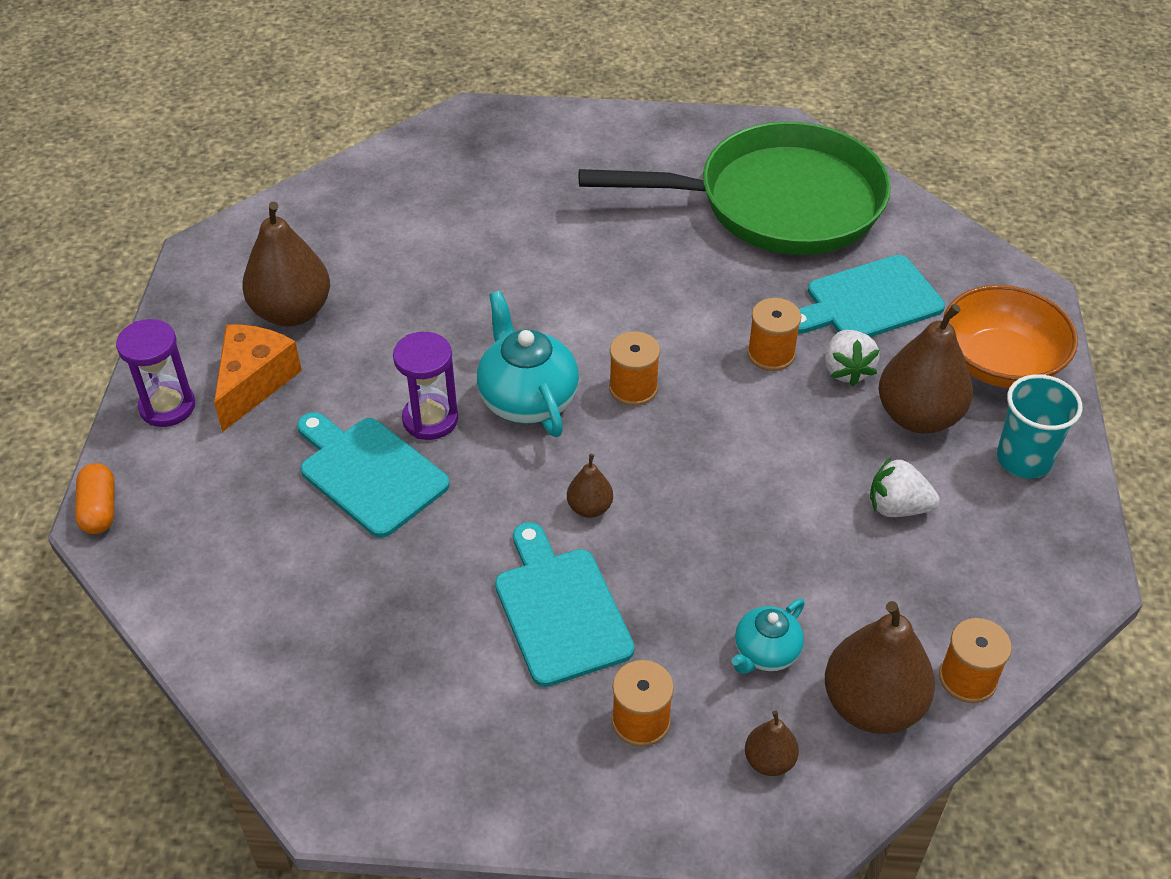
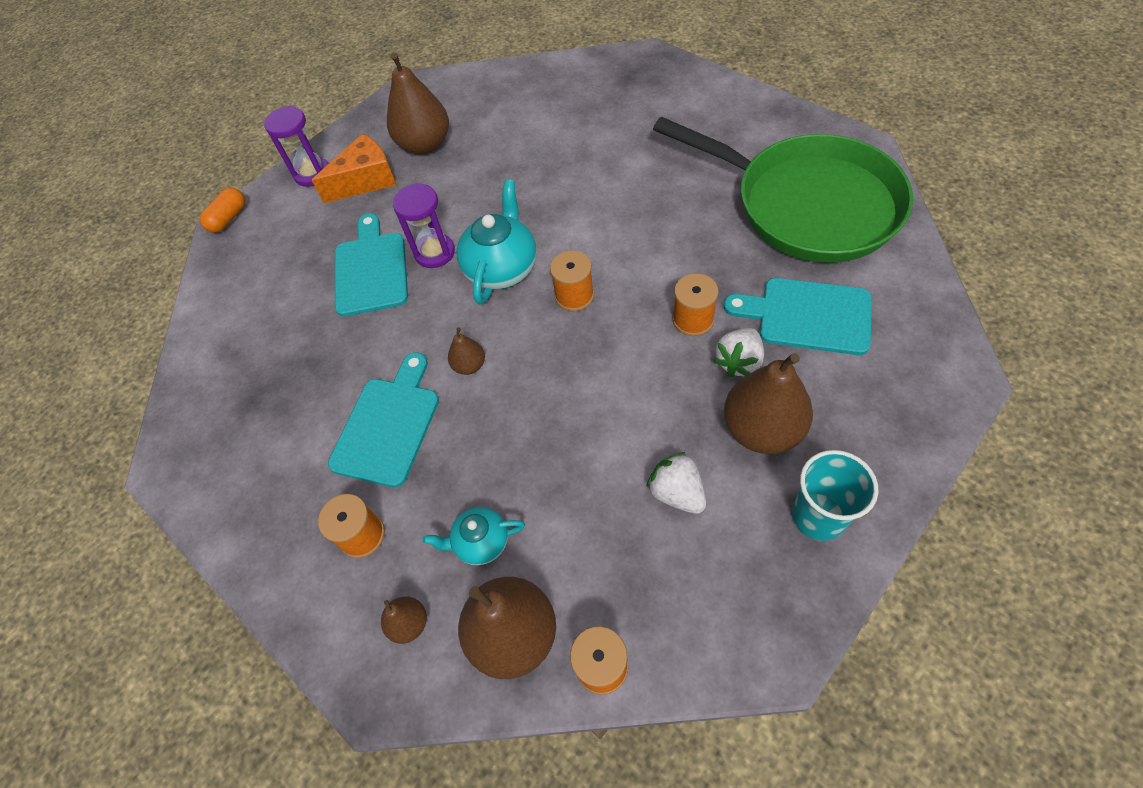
camera: 45 degrees right, 10 degrees up
(999, 363) = (874, 422): orange bowl -> none

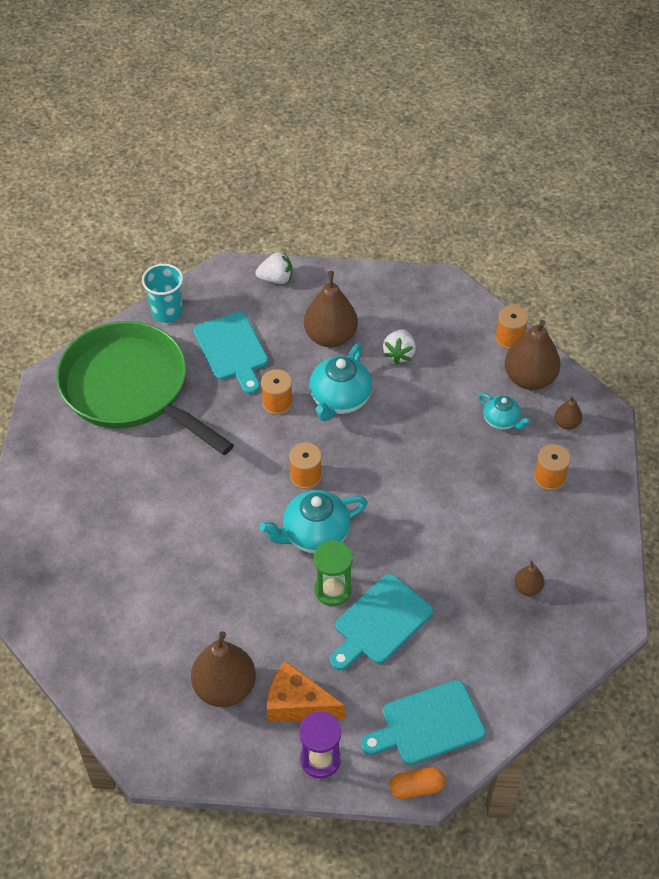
camera: 135 degrees left, 5 degrees down
(388, 425) = (481, 515): turquoise cutting board -> turquoise cutting board (428, 724)
(434, 252) = (332, 590): purple hourglass -> green hourglass
(469, 365) = (405, 500): brown pear -> brown pear (527, 588)
(652, 382) = (339, 399): none -> turquoise teapot
(739, 362) = (292, 366): white strawberry -> white strawberry (276, 279)
(806, 204) = (131, 389): green pan -> green pan turned 45 degrees counterclockwise
(818, 516) = (363, 295): turquoise cup -> turquoise cup (167, 312)

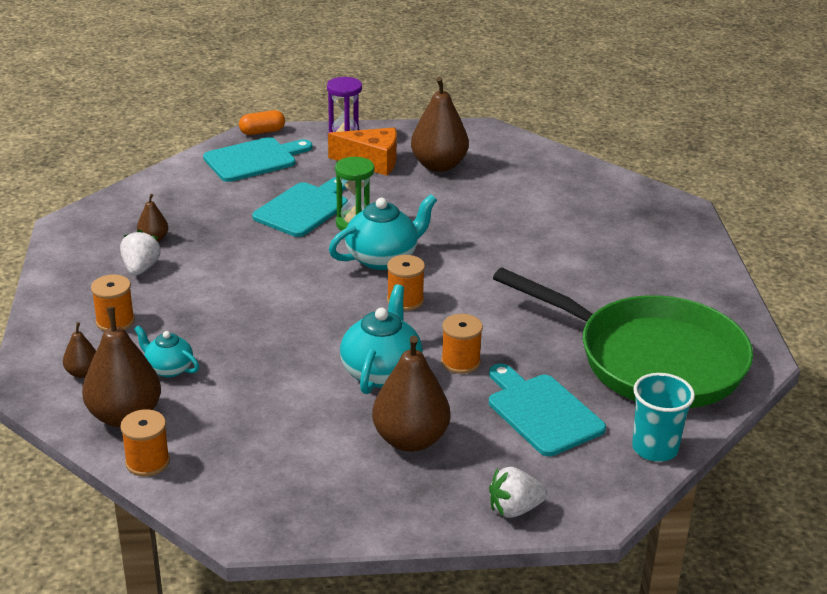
camera: 170 degrees right, 20 degrees down
(399, 354) = (309, 428): white strawberry -> white strawberry (141, 268)

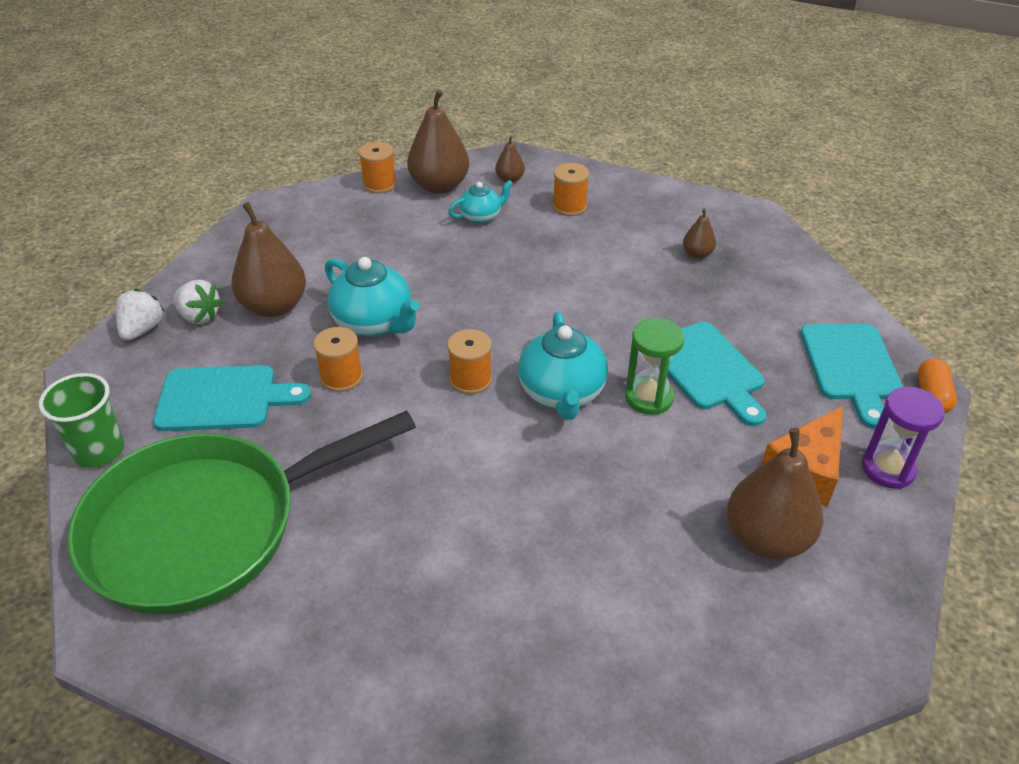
camera: 120 degrees right, 10 degrees up
(141, 268) = (646, 236): white strawberry -> white strawberry (199, 316)
(655, 448) = (99, 451): turquoise cup -> green cup

